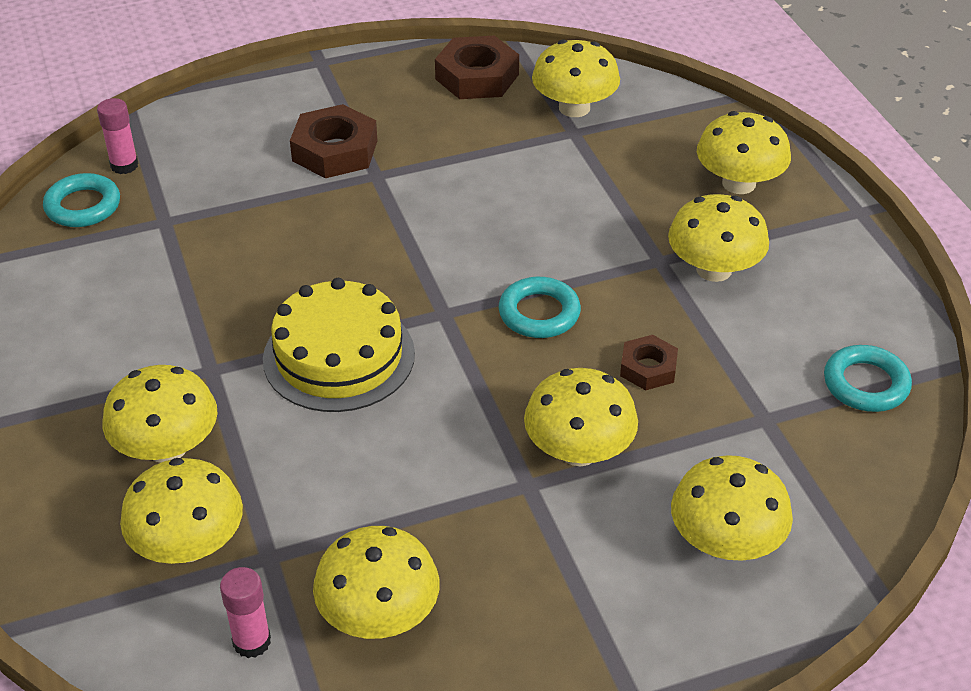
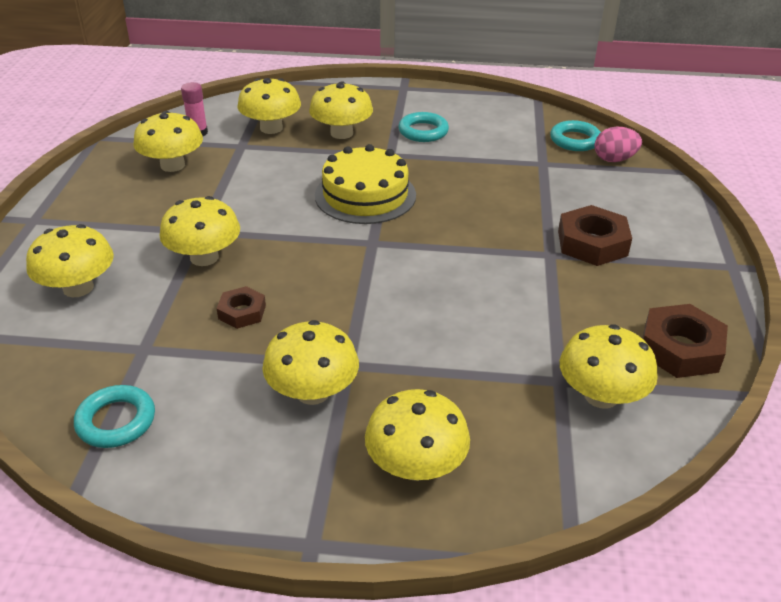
camera: 115 degrees right, 5 degrees down
(124, 165) = (614, 159): pink glue stick -> pink egg
(539, 313) = (338, 282): turquoise ring -> turquoise ring (423, 131)

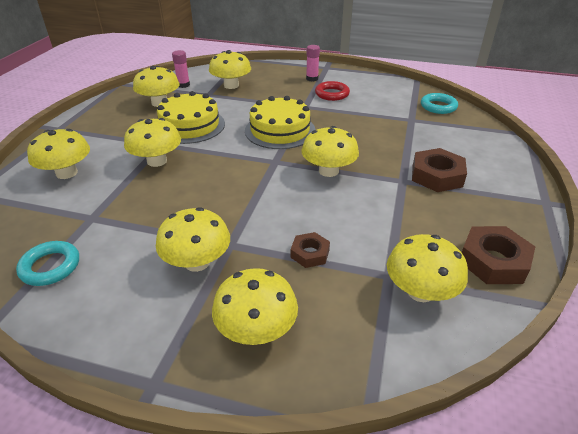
camera: 10 degrees right, 0 degrees up
(232, 198) = (190, 125): none -> yellow cake
(242, 312) = (168, 199): brown nut -> brown nut (310, 253)
(341, 133) = (276, 91): yellow mushroom -> yellow mushroom (328, 171)
(387, 108) = (312, 79): none -> pink glue stick
(423, 131) = (332, 94): turquoise ring -> red ring
(614, 159) = (465, 121): pink egg -> none

